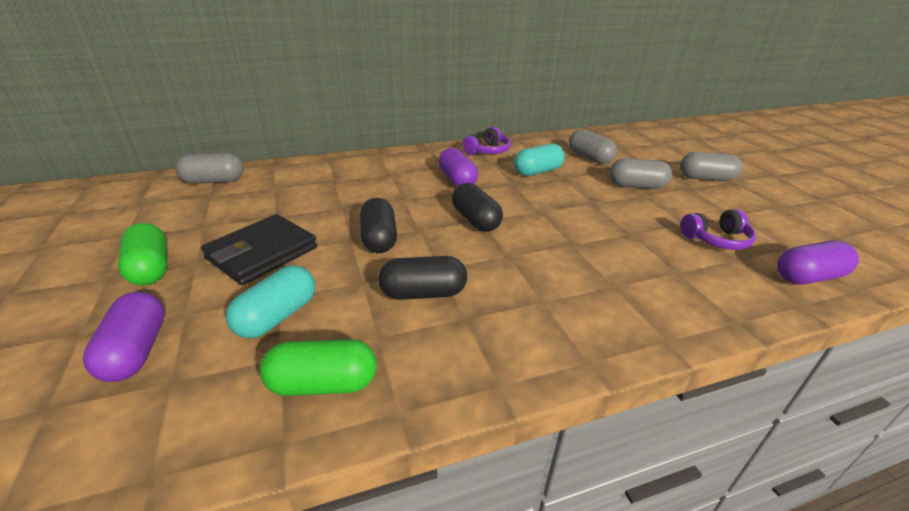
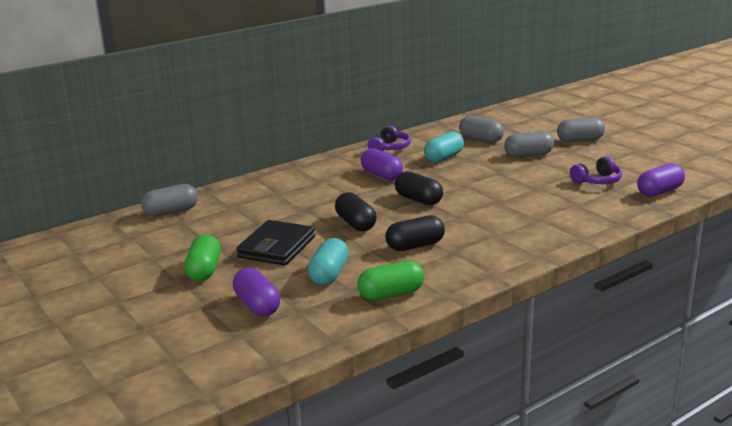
camera: 15 degrees left, 10 degrees down
(150, 268) = (204, 270): green capsule -> green capsule turned 45 degrees clockwise

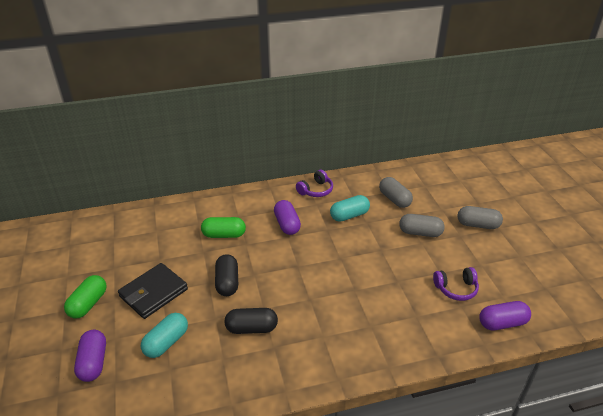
camera: 20 degrees right, 15 degrees up
(171, 212) = (114, 223): grey capsule -> none
(391, 294) = (193, 386): green capsule -> green capsule (224, 235)
(418, 200) = (293, 266): black capsule -> none

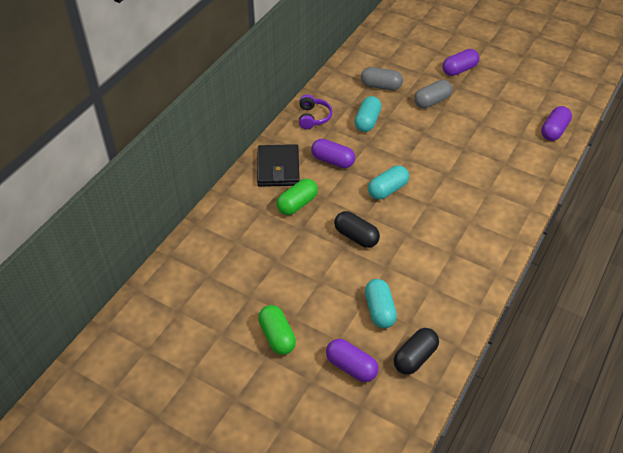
camera: 45 degrees left, 10 degrees up
(153, 293) = (314, 287): black wallet -> black wallet (278, 168)
(251, 328) = (420, 253): black capsule -> black capsule (415, 357)
(295, 268) = (387, 190): none -> turquoise capsule
(456, 288) = (503, 127): purple headphones -> none
(477, 225) = (459, 70): grey capsule -> purple capsule

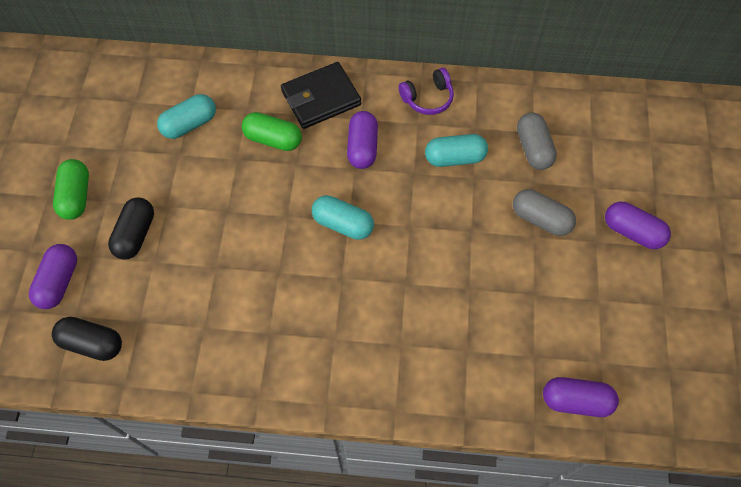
camera: 65 degrees right, 15 degrees up
(277, 336) = (76, 196): green capsule -> green capsule turned 45 degrees counterclockwise
(356, 236) = (249, 218): black capsule -> black capsule (135, 234)
(379, 310) = (147, 282): turquoise capsule -> turquoise capsule (190, 124)

